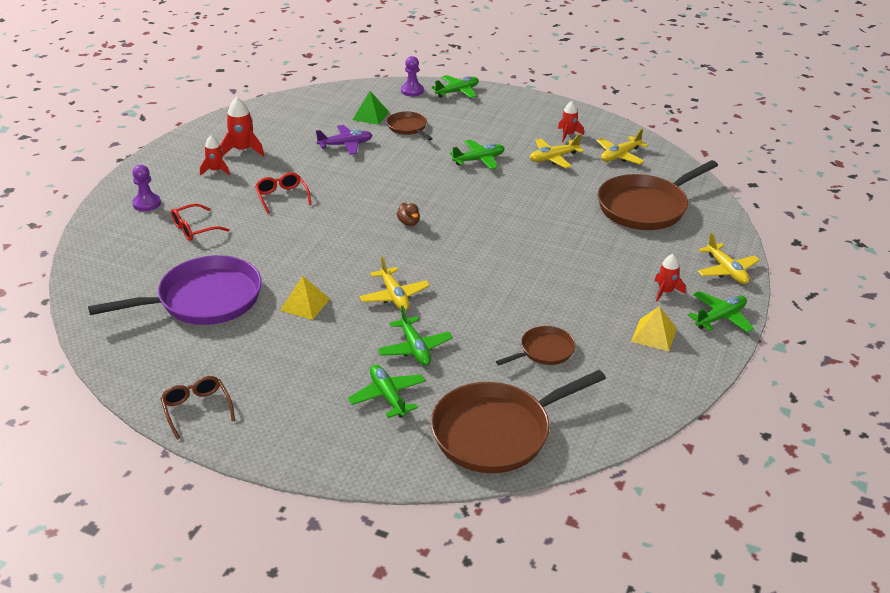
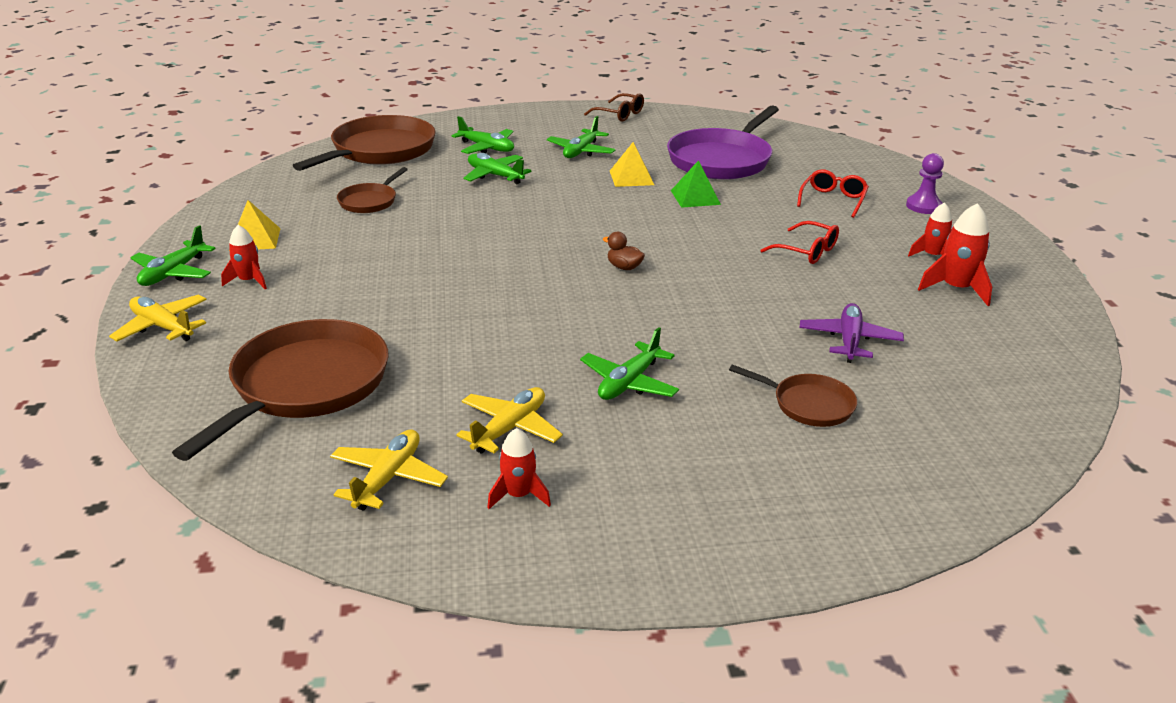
camera: 150 degrees right, 5 degrees down
(345, 145) = (849, 340): purple plane -> purple plane turned 150 degrees clockwise
(370, 115) = (899, 407): green pyramid -> green pyramid (695, 197)
(394, 296) = (556, 202): yellow plane -> none
(412, 91) = (922, 498): purple pawn -> none
(457, 92) = (840, 534): green plane -> green plane (581, 151)

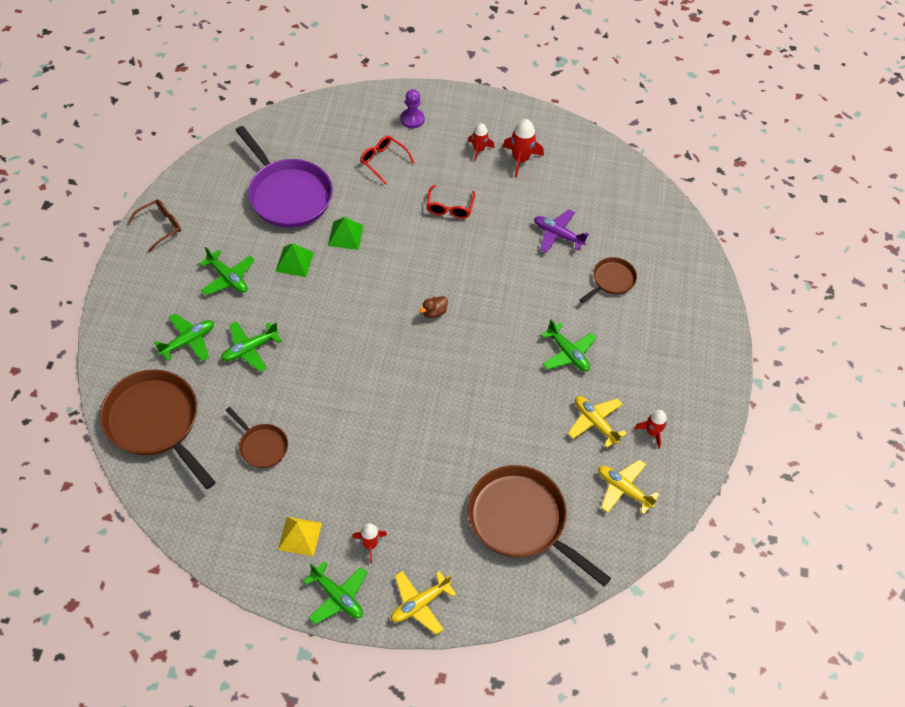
camera: 75 degrees left, 25 degrees up
(631, 177) = (294, 261): yellow pyramid -> green pyramid
(807, 251) = (449, 208): red glasses -> red glasses turned 135 degrees clockwise

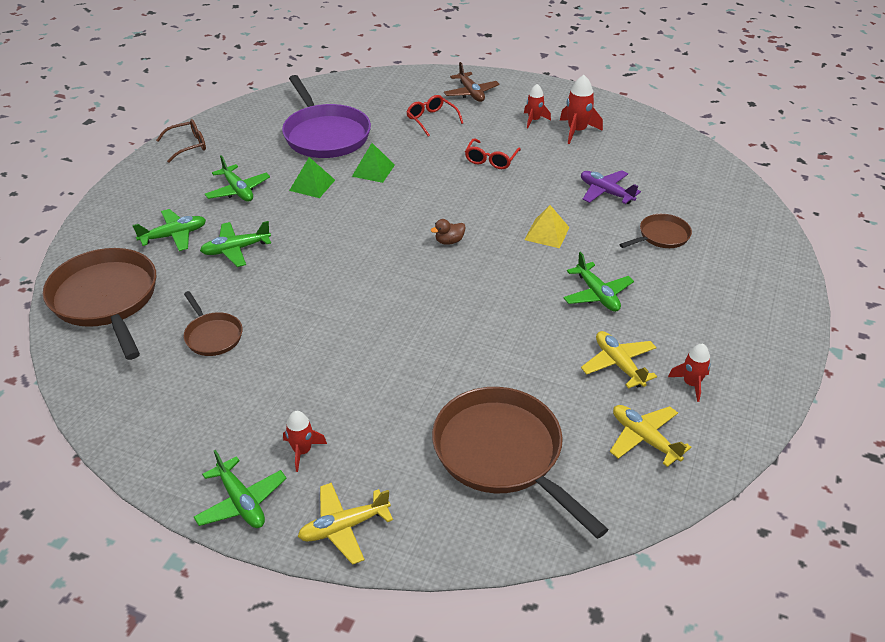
camera: 15 degrees right, 15 degrees down
(299, 536) = (220, 429): yellow pyramid -> yellow pyramid (547, 233)
(412, 119) = (471, 93): purple pawn -> brown plane

